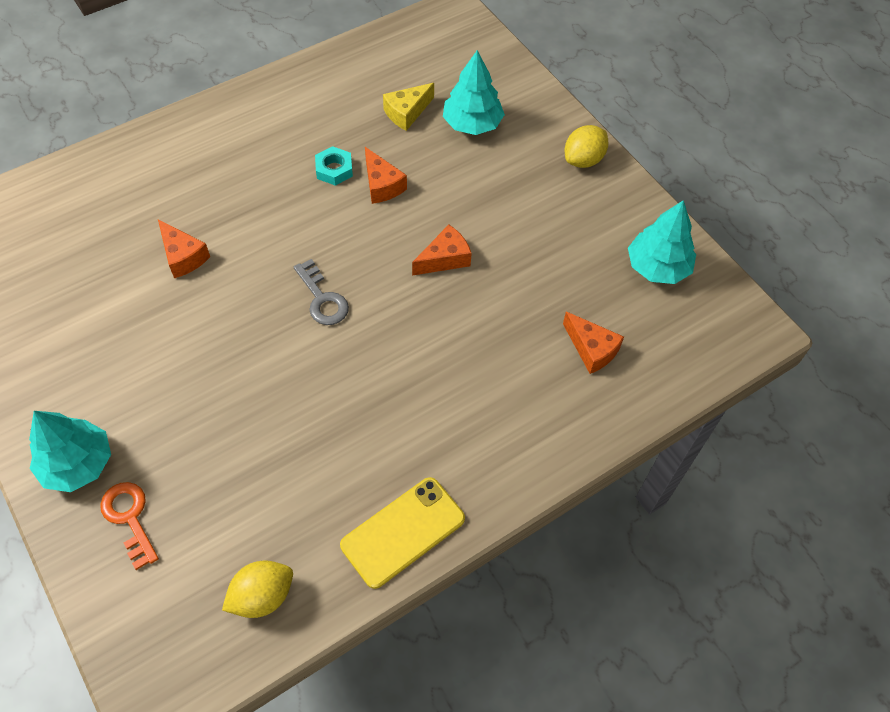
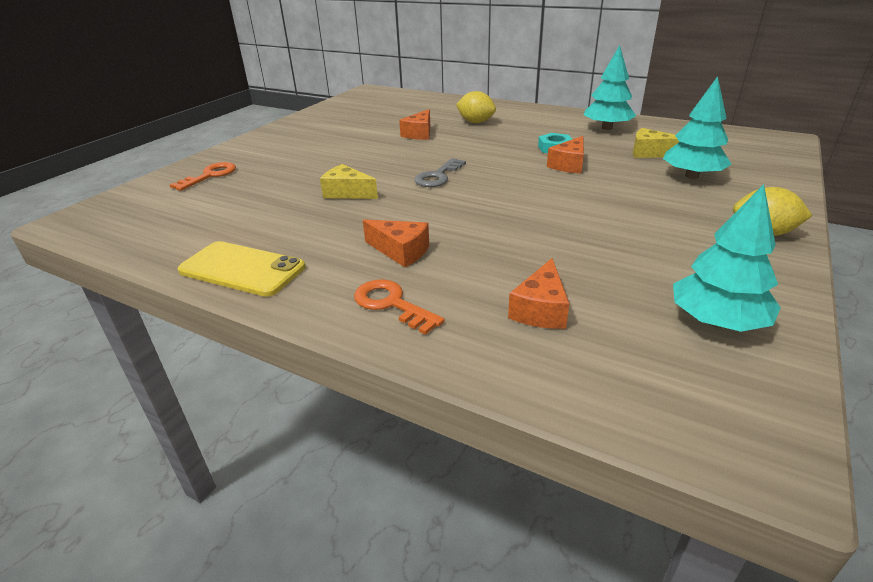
camera: 65 degrees right, 25 degrees down
(77, 464) = (243, 153): turquoise tree -> turquoise tree (606, 128)
(262, 596) = (160, 231): yellow lemon -> yellow lemon (475, 122)
(299, 393) = (347, 193): none -> yellow cheese
(445, 259) = (538, 205): orange cheese -> orange cheese (400, 251)
(530, 437) = (392, 304): none -> orange key

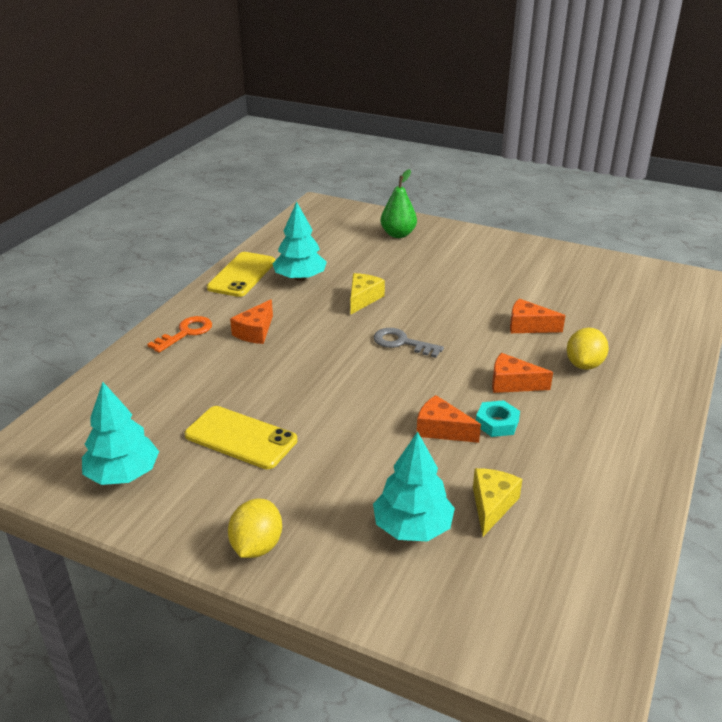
camera: 85 degrees right, 0 degrees up
(210, 176) = (398, 234): orange key -> green pear
(540, 309) = (162, 392): orange cheese -> orange cheese (512, 383)
(606, 128) = (592, 478): turquoise tree -> turquoise tree (300, 278)
(614, 249) = (241, 438): none -> yellow phone

